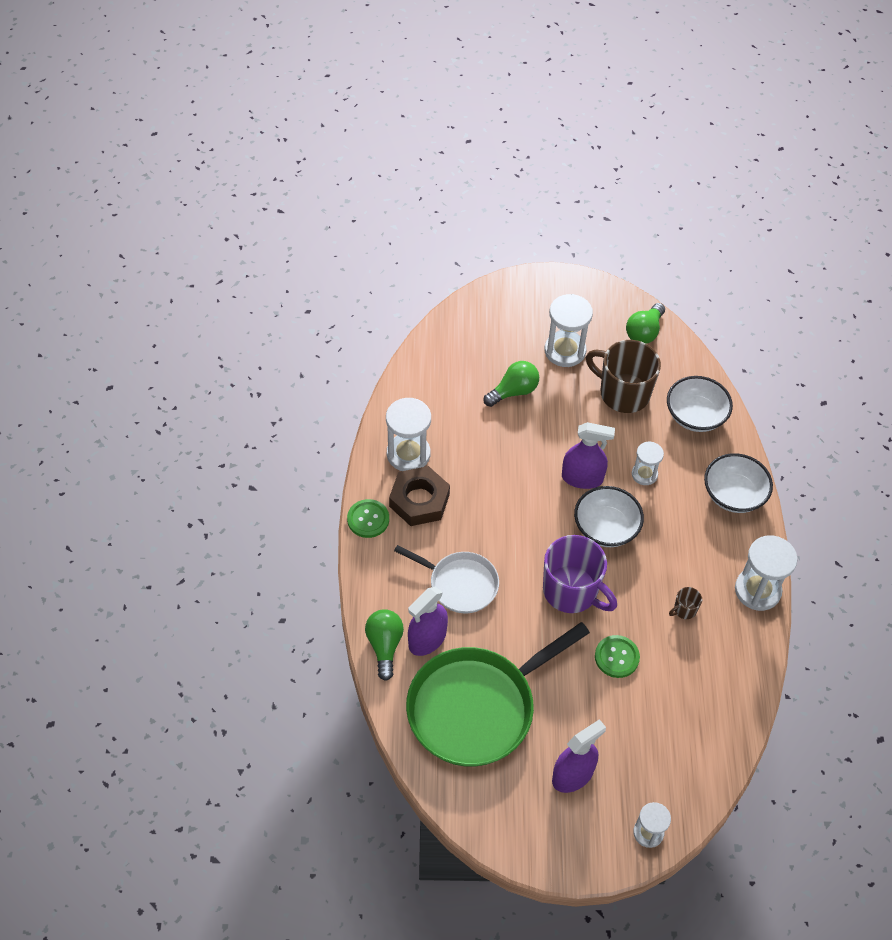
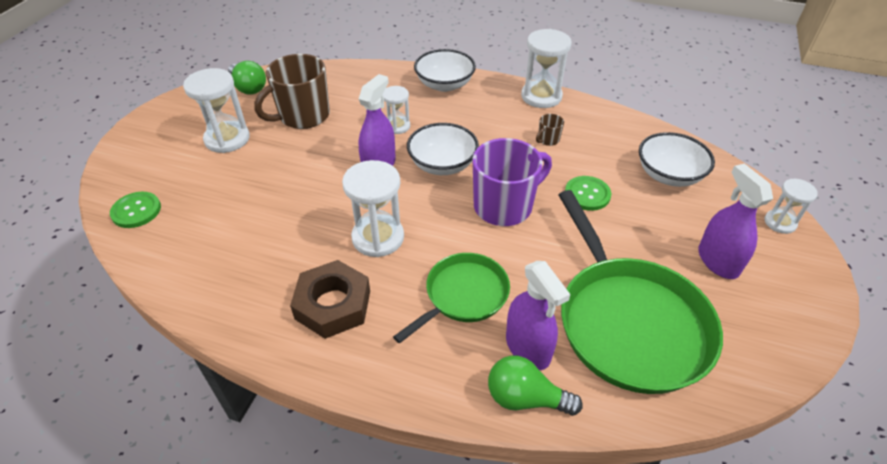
camera: 70 degrees left, 10 degrees down
(368, 519) = (331, 367): green button -> green button (136, 211)
(408, 454) = (262, 298): white hourglass -> white hourglass (378, 237)
(460, 584) = (463, 295): white pan -> green pan
(513, 391) = (245, 186): green light bulb -> none
(684, 610) = (548, 140): brown mug -> brown mug turned 60 degrees clockwise
(695, 416) = (355, 83): white bowl -> white bowl (669, 175)

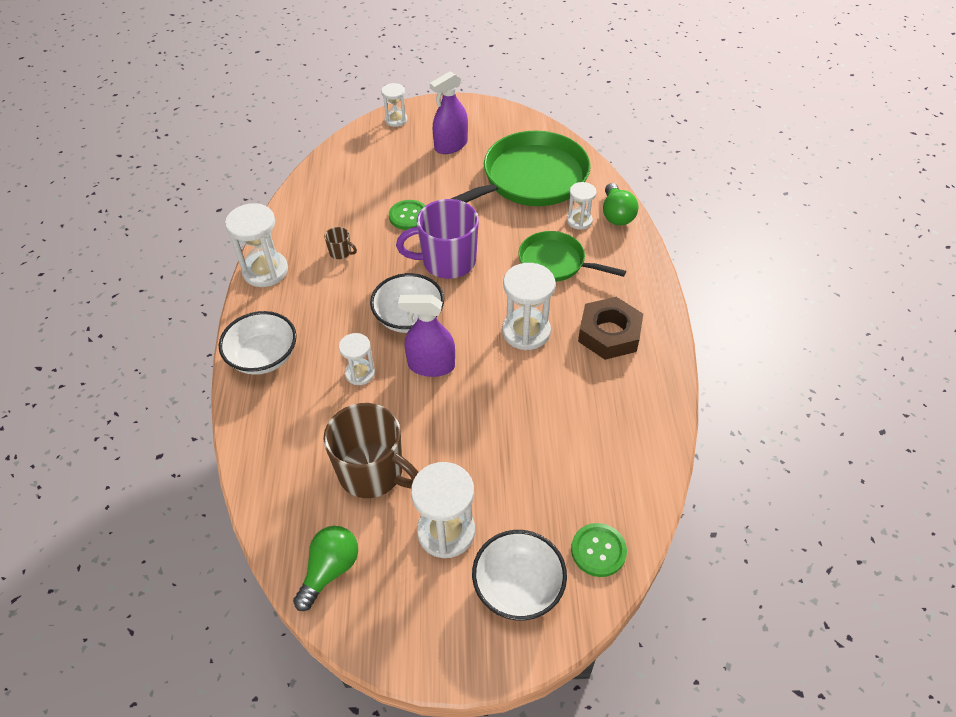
camera: 110 degrees left, 5 degrees up
(504, 206) = (447, 262): purple mug -> purple mug turned 45 degrees counterclockwise
(528, 348) = (579, 221): purple spray bottle -> white hourglass
(669, 175) = (363, 174): white bowl -> white bowl (518, 586)

